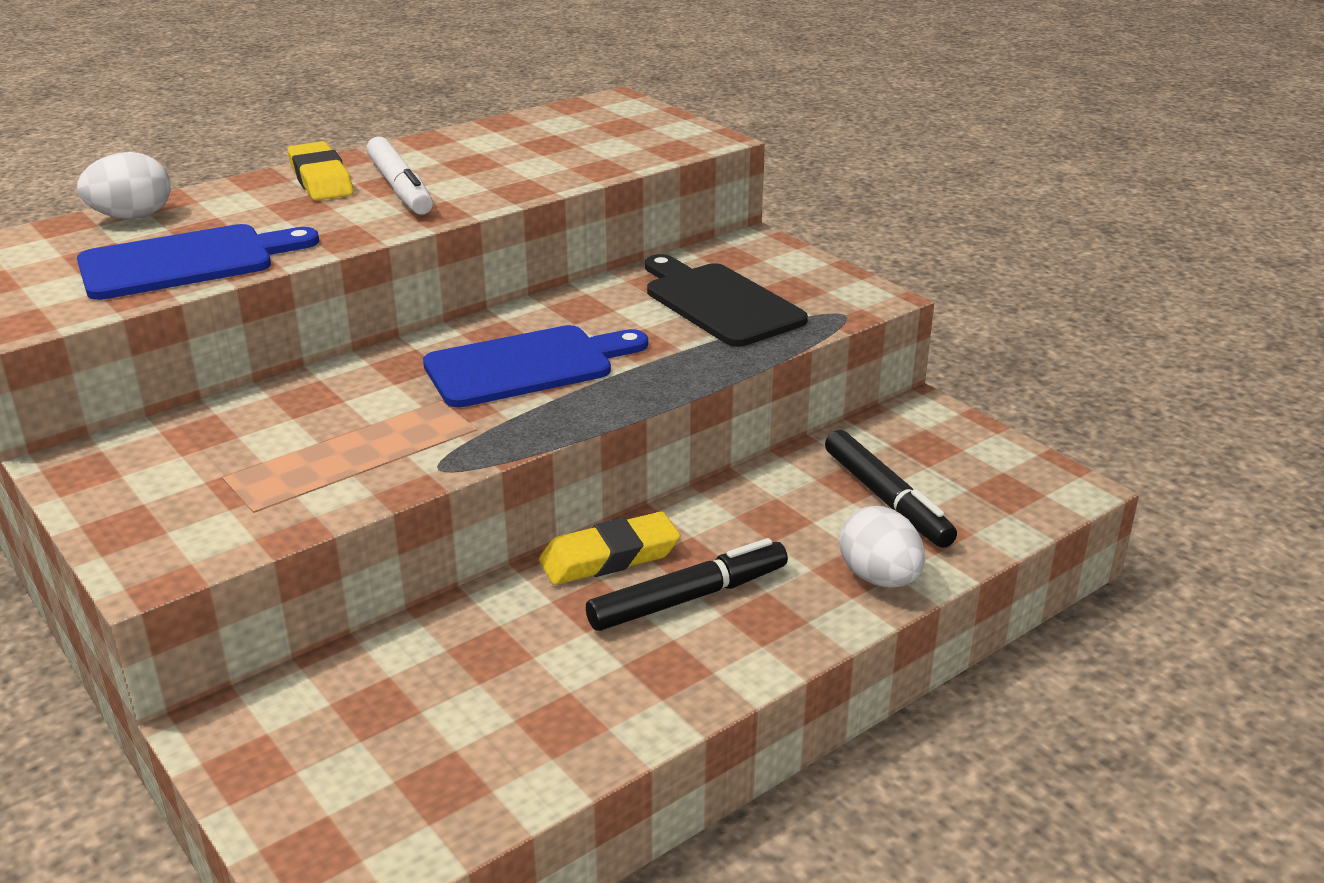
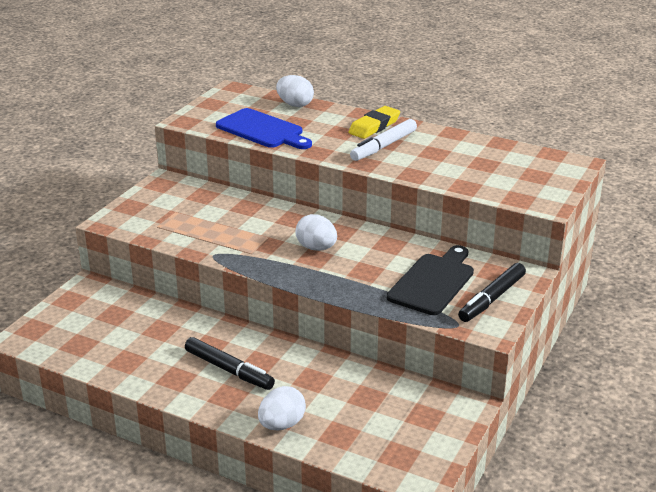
camera: 65 degrees right, 0 degrees up
(527, 366) = (316, 248): blue cutting board -> white egg
(609, 557) = (246, 339): yellow eraser -> none
(886, 499) = (357, 412): black marker -> black marker (492, 299)

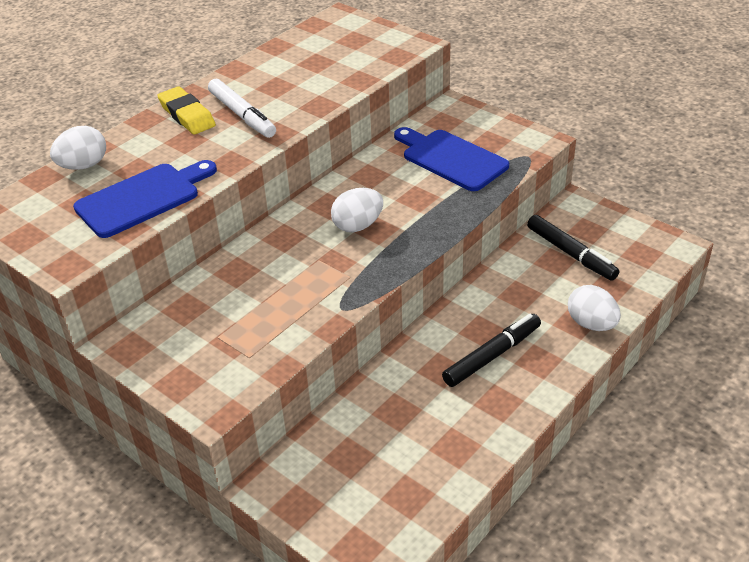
camera: 75 degrees left, 10 degrees up
(433, 282) = (451, 159): black cutting board -> blue cutting board
(492, 299) = (489, 131): black marker -> black marker (571, 253)

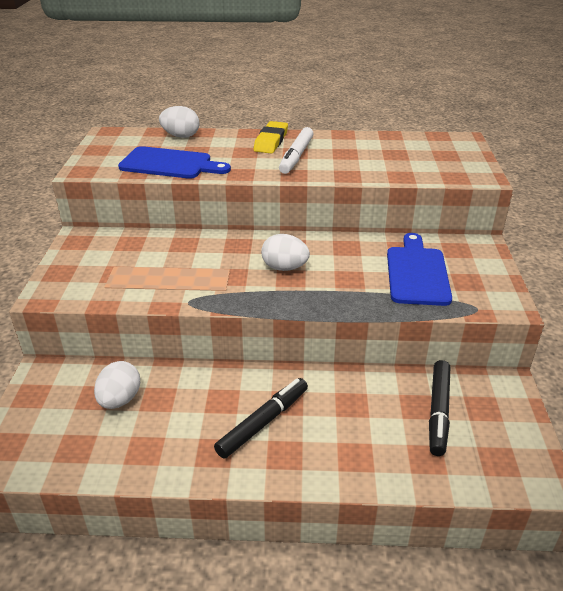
camera: 50 degrees right, 5 degrees down
(492, 356) = (263, 422): black marker -> black marker turned 60 degrees counterclockwise
(591, 324) = (364, 468): white egg -> white egg (120, 400)

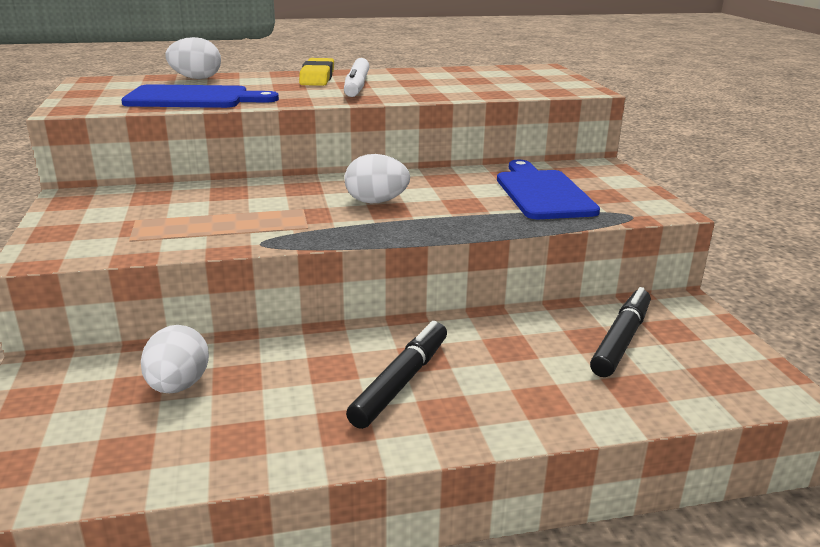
camera: 15 degrees left, 10 degrees down
(438, 411) = (621, 340): black marker -> black marker turned 150 degrees counterclockwise

